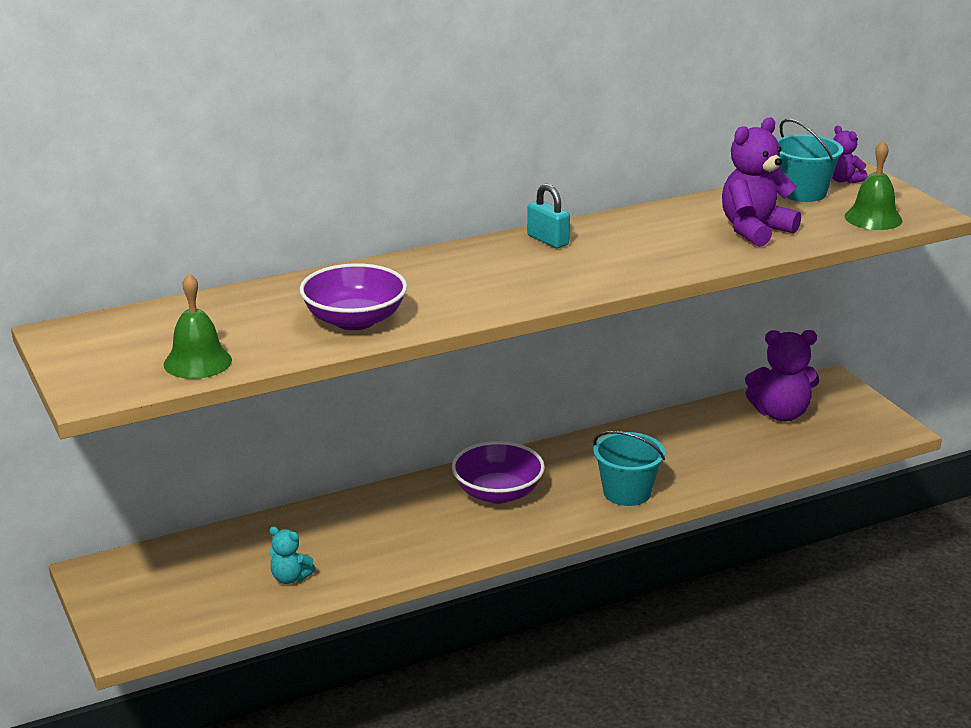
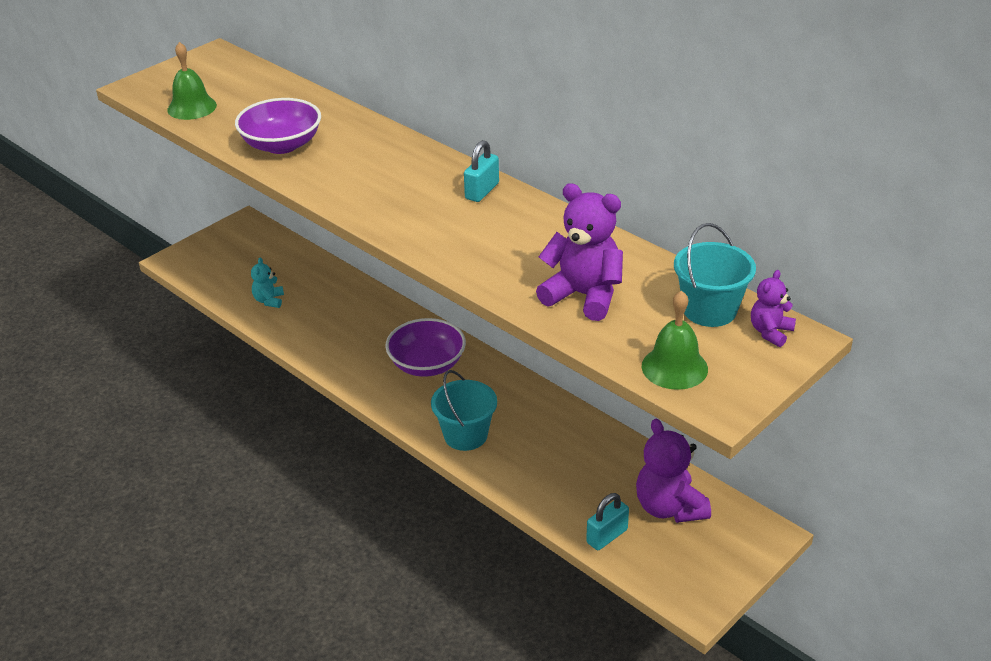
camera: 70 degrees right, 10 degrees up
(803, 450) = (607, 536): none -> turquoise padlock

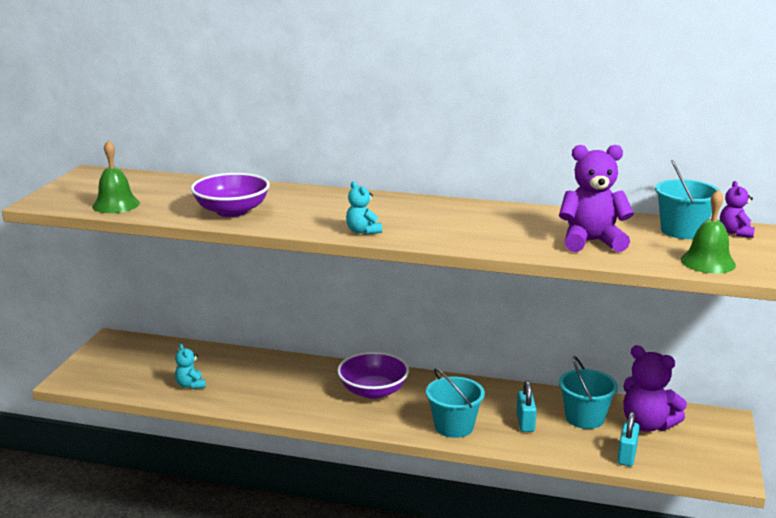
camera: 30 degrees left, 15 degrees down
(370, 210) = (362, 231): none -> turquoise teddy bear
(482, 191) = (433, 206): turquoise padlock -> turquoise padlock (525, 423)
(609, 474) = (584, 418): none -> turquoise bucket

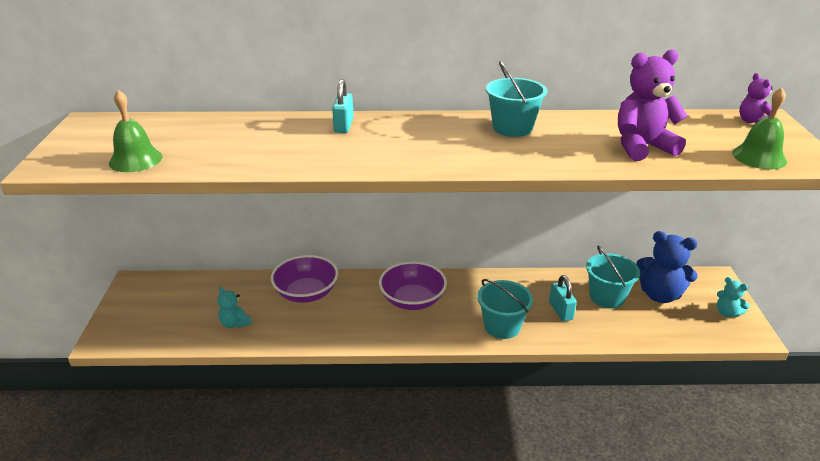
camera: 15 degrees left, 10 degrees up
(232, 211) = (270, 153): purple bowl -> purple bowl (306, 293)
(362, 231) = (421, 162): turquoise teddy bear -> turquoise teddy bear (727, 313)
(627, 455) = (660, 330): turquoise padlock -> turquoise padlock (343, 126)
(647, 425) = (660, 295): purple teddy bear -> blue teddy bear
(682, 231) = (708, 125): turquoise bucket -> turquoise bucket (512, 128)

